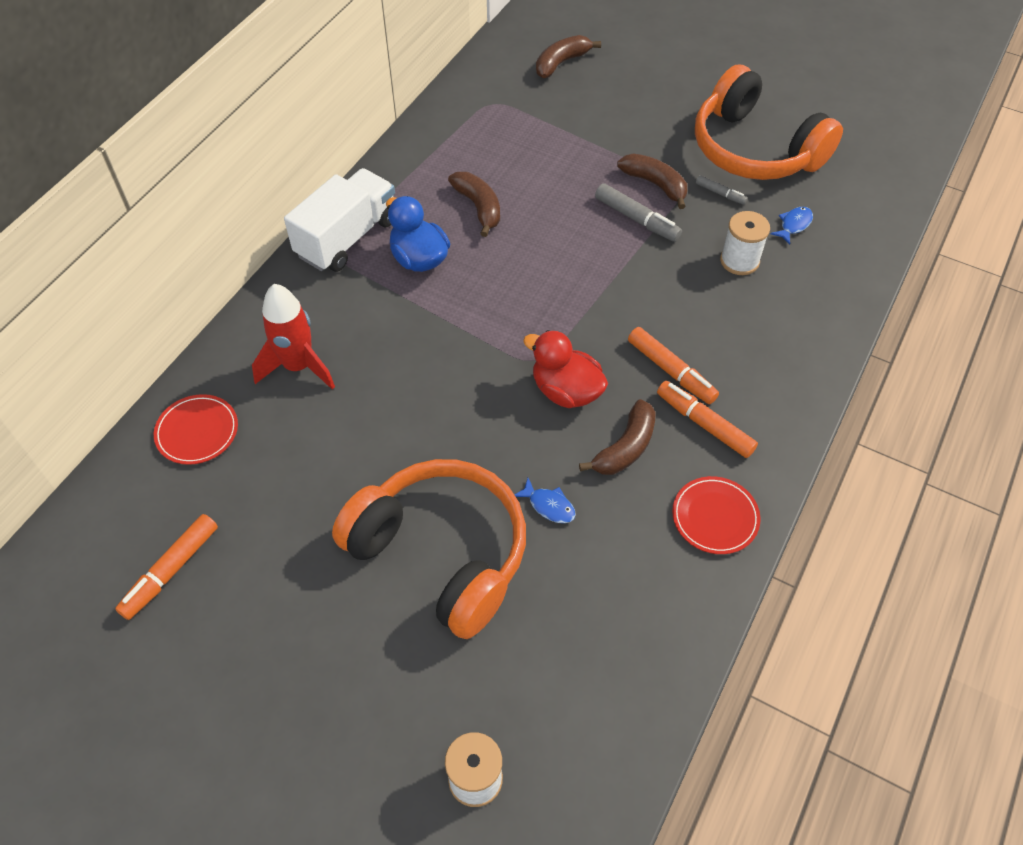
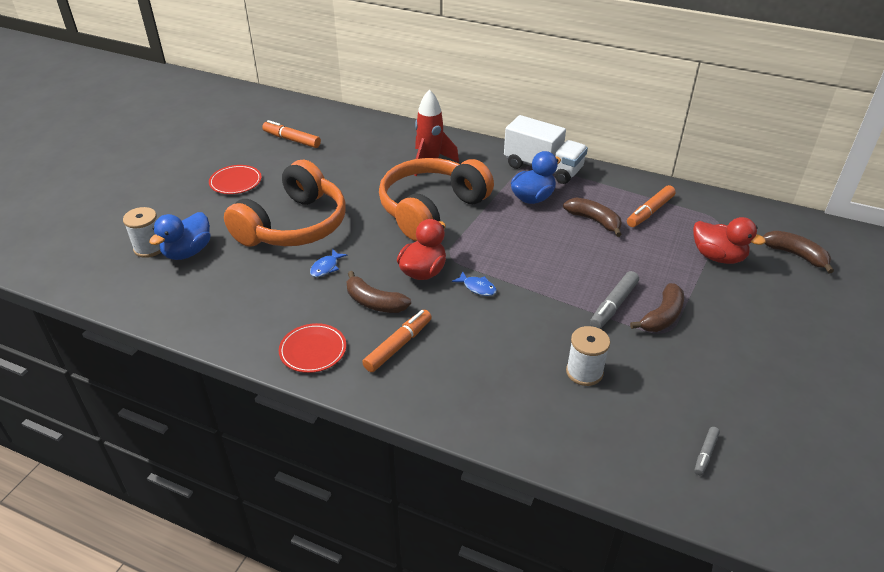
camera: 85 degrees right, 15 degrees down
(197, 431) = (380, 135): red plate -> red plate (235, 182)
(478, 207) = (594, 221): brown banana -> brown banana turned 105 degrees counterclockwise
(493, 711) = (188, 252): none -> blue duck
(559, 119) = (718, 257): none -> red duck
(671, 371) = (449, 326): orange marker -> orange marker (650, 212)
(720, 193) = (669, 360): grey marker -> grey marker (705, 453)
(754, 149) = (746, 388): orange headphones -> orange headphones (431, 209)
(794, 225) = (647, 415): blue fish -> blue fish (477, 287)

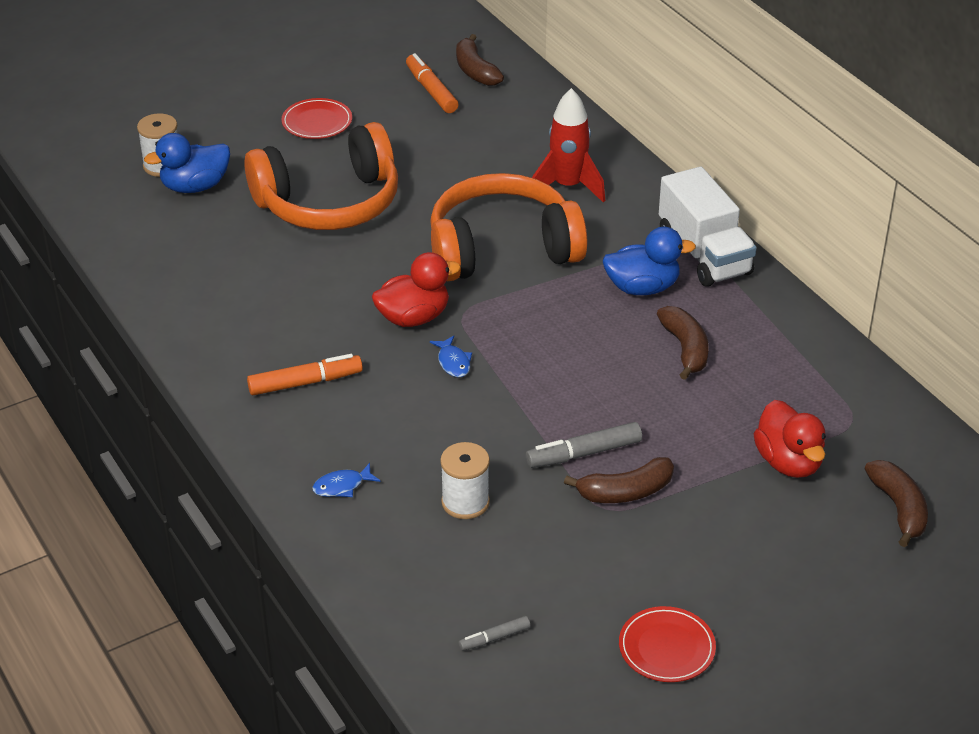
camera: 35 degrees right, 0 degrees up
(313, 350) = (219, 347): red plate -> red plate (666, 648)
(326, 267) = (316, 266): blue fish -> blue fish (342, 486)
(374, 302) = (327, 327): brown banana -> brown banana (475, 71)
(650, 212) = (774, 370): orange marker -> none

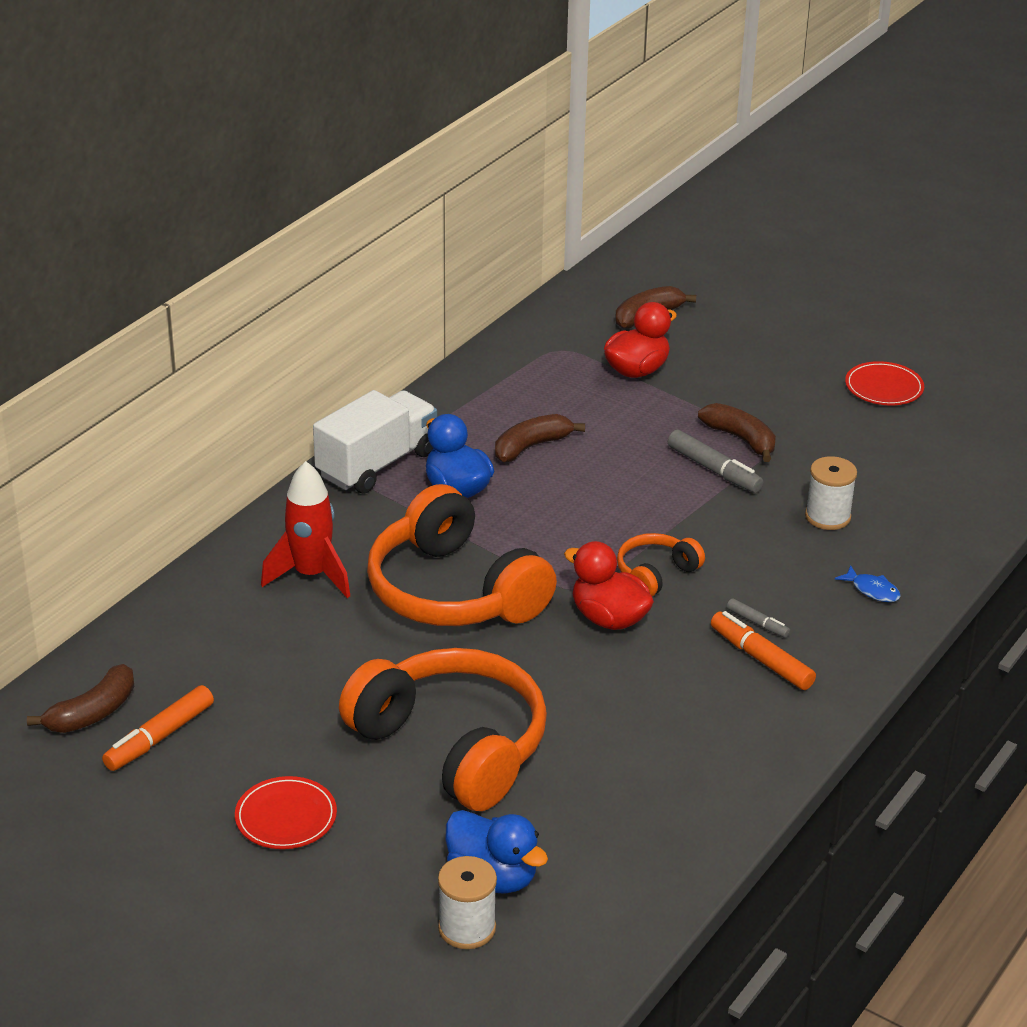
camera: 115 degrees left, 5 degrees down
(453, 362) = (655, 574): blue fish -> orange headphones
(494, 638) = (953, 464): grey marker -> grey marker (757, 623)

